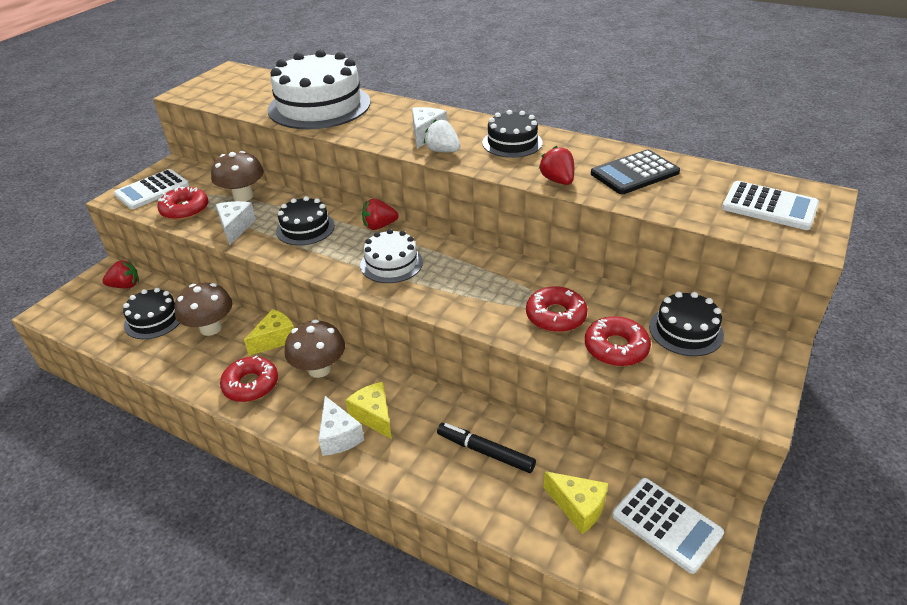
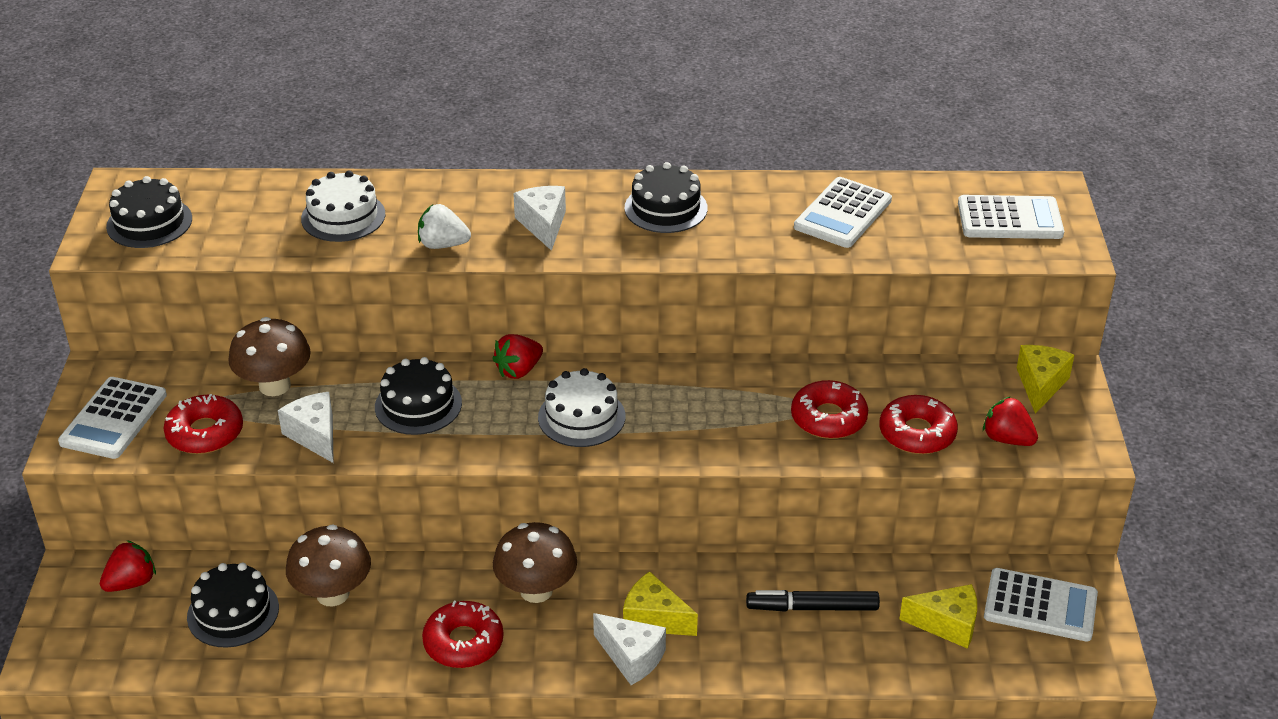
camera: 30 degrees left, 0 degrees up
(275, 339) = (441, 575): yellow cheese -> yellow cheese (1040, 385)
(319, 106) = (343, 216): white cake -> white cake, size x0.53
(442, 151) = (588, 245): white strawberry -> white strawberry (443, 245)
(557, 180) = (764, 249): red strawberry -> red strawberry (1007, 439)
(634, 173) = (843, 214): black calculator -> white calculator
(685, 331) = (974, 389): black cake -> black cake (149, 222)

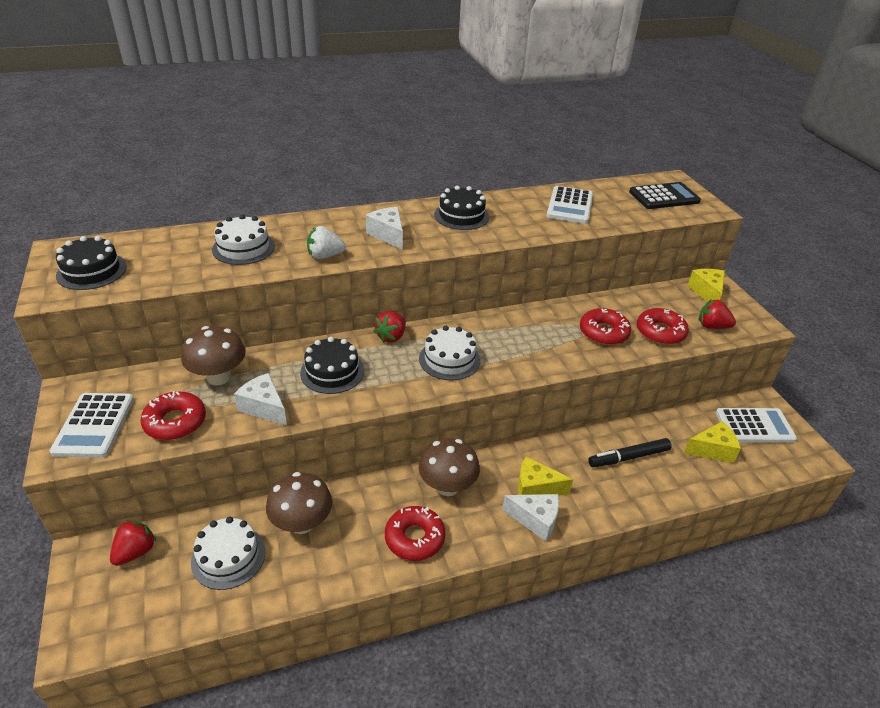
camera: 20 degrees left, 0 degrees up
(233, 612) = (228, 557): black cake -> white cake
(1009, 219) = (664, 197): white calculator -> black calculator

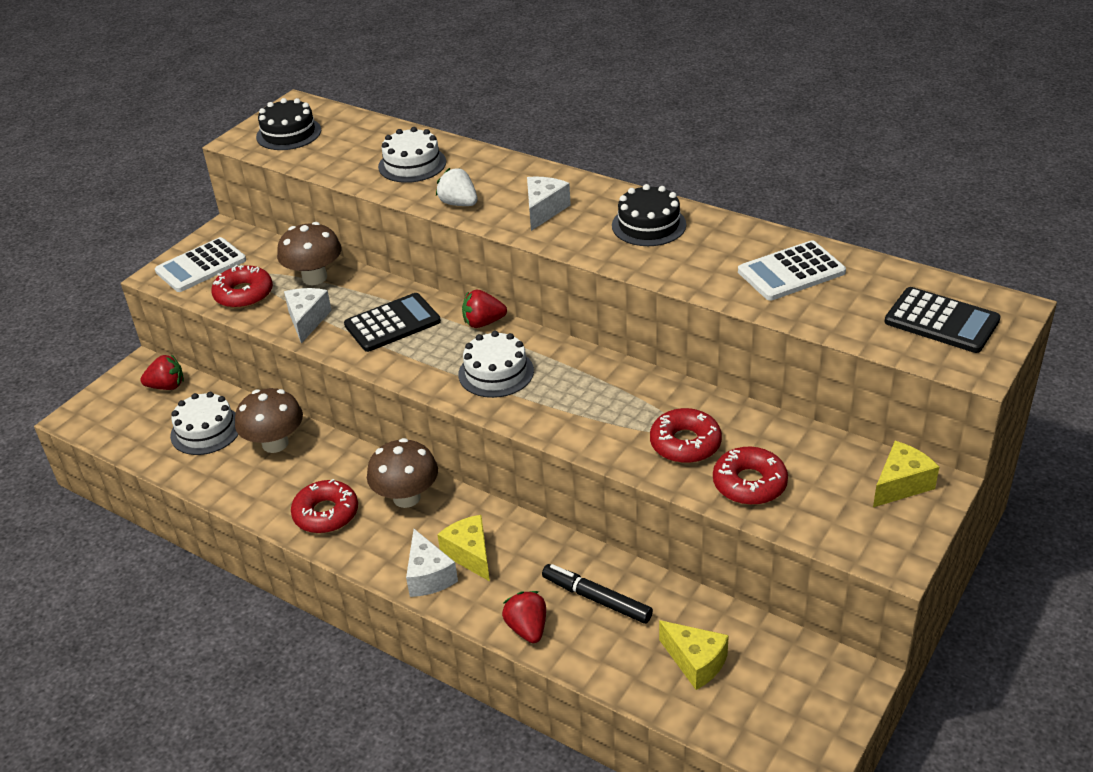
camera: 55 degrees right, 0 degrees up
(332, 372) = (392, 323): black cake -> black calculator
(712, 326) = (826, 519): red strawberry -> red strawberry (527, 628)
(754, 426) = (792, 683): white calculator -> none

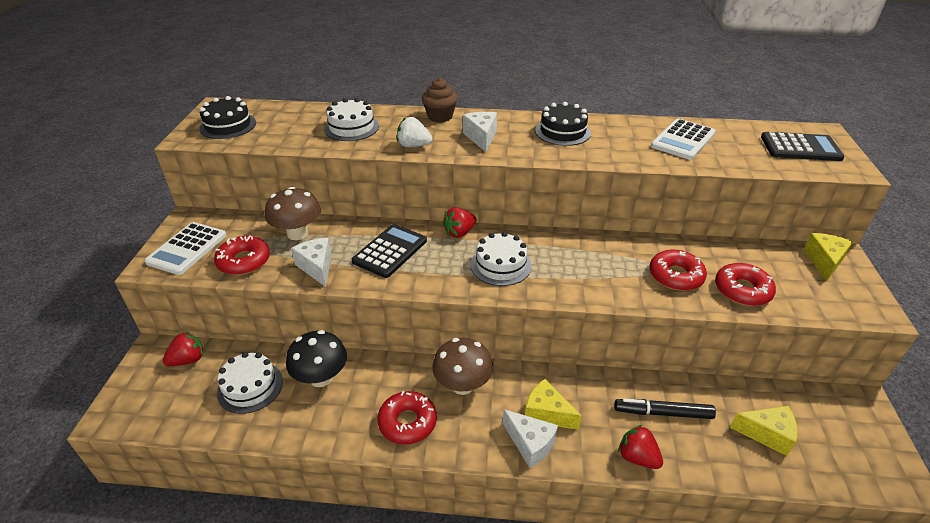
camera: 30 degrees left, 0 degrees up
(275, 443) = (321, 378): brown mushroom -> black mushroom
(523, 171) = (440, 116): none -> brown cupcake

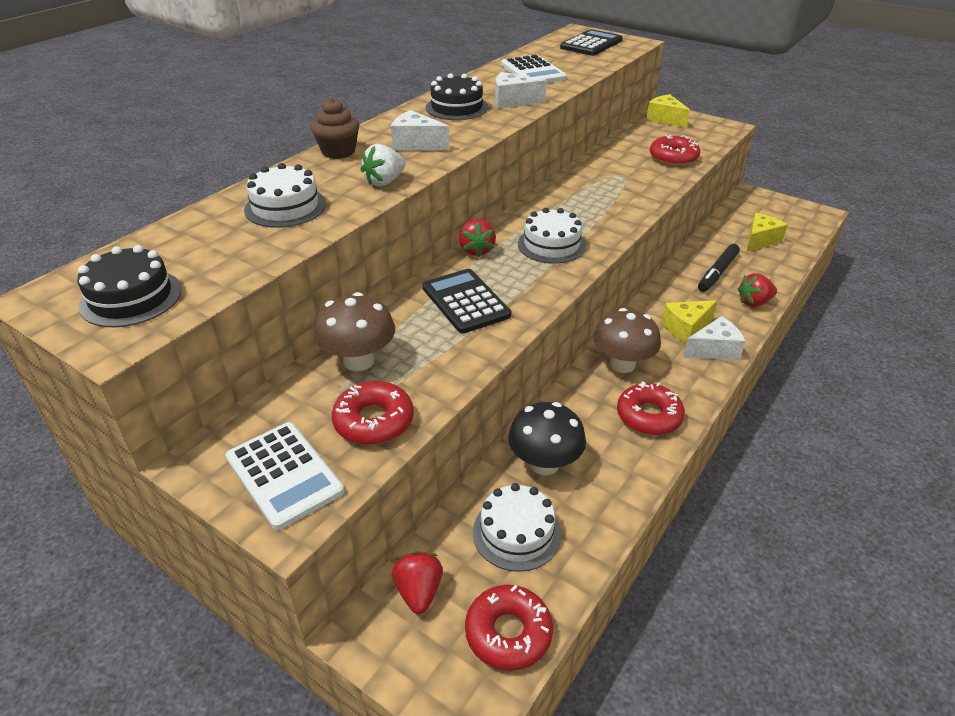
camera: 60 degrees left, 0 degrees up
(317, 267) = (446, 361): white cheese -> white cheese (512, 101)
(675, 276) = (636, 174): red donut -> red donut (508, 633)

